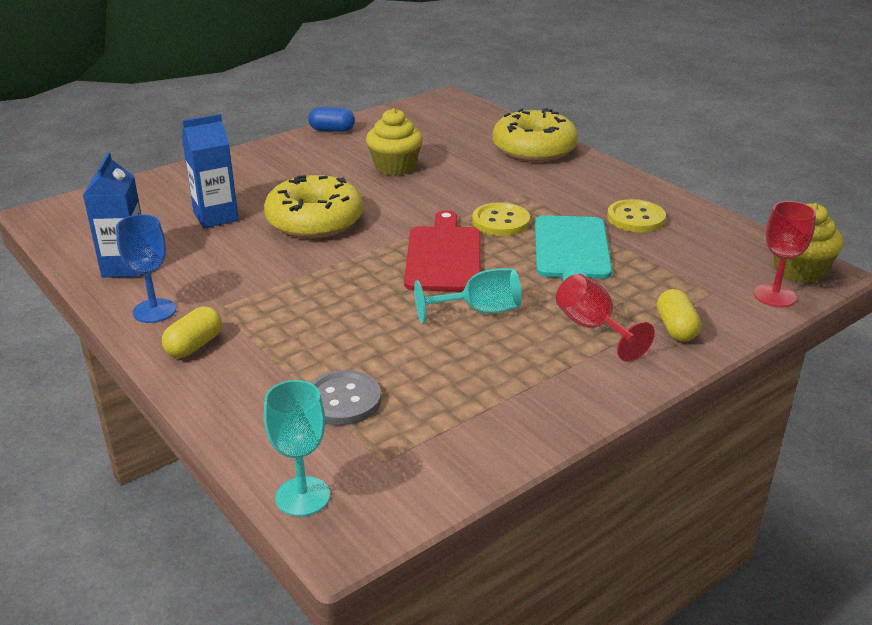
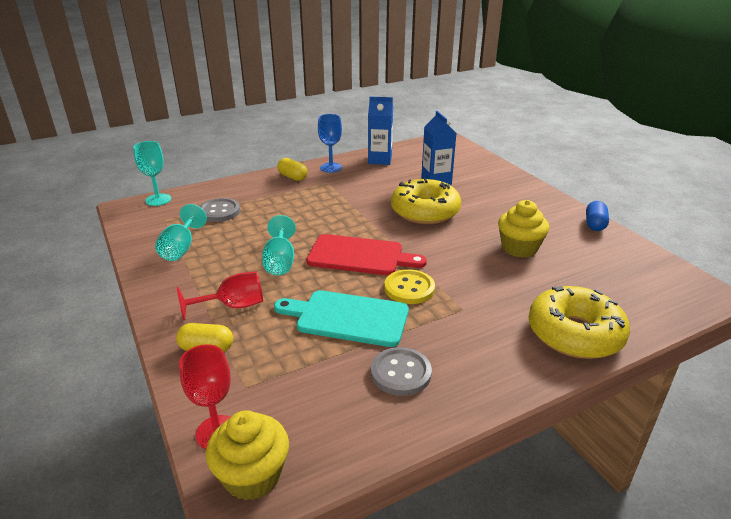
camera: 100 degrees right, 0 degrees up
(477, 410) = (181, 248): none -> turquoise goblet
(635, 218) = (400, 373): yellow button -> grey button

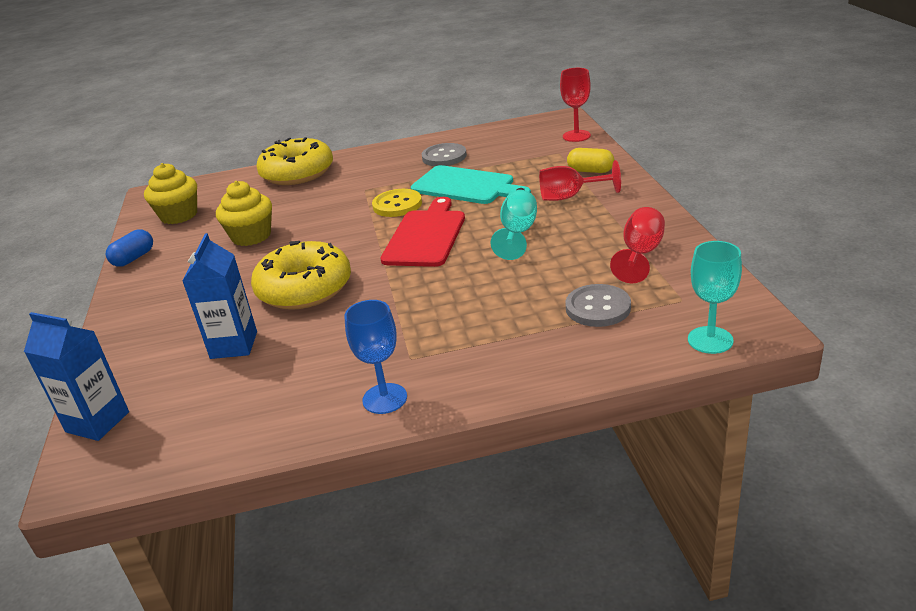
camera: 160 degrees left, 0 degrees up
(181, 248) = (640, 254): turquoise goblet -> red goblet
(252, 475) = (554, 123): yellow cupcake -> yellow cupcake (179, 215)
(293, 177) = (466, 377): yellow capsule -> none
(360, 256) = (426, 236): red cutting board -> red cutting board turned 75 degrees clockwise
(380, 160) = (278, 414): blue carton -> blue carton (97, 422)

